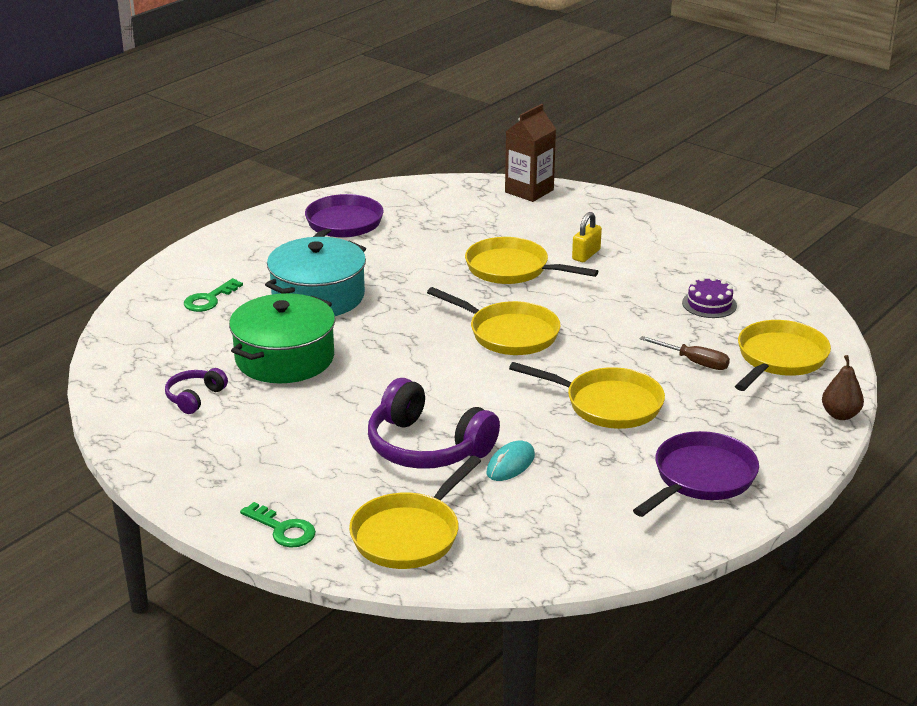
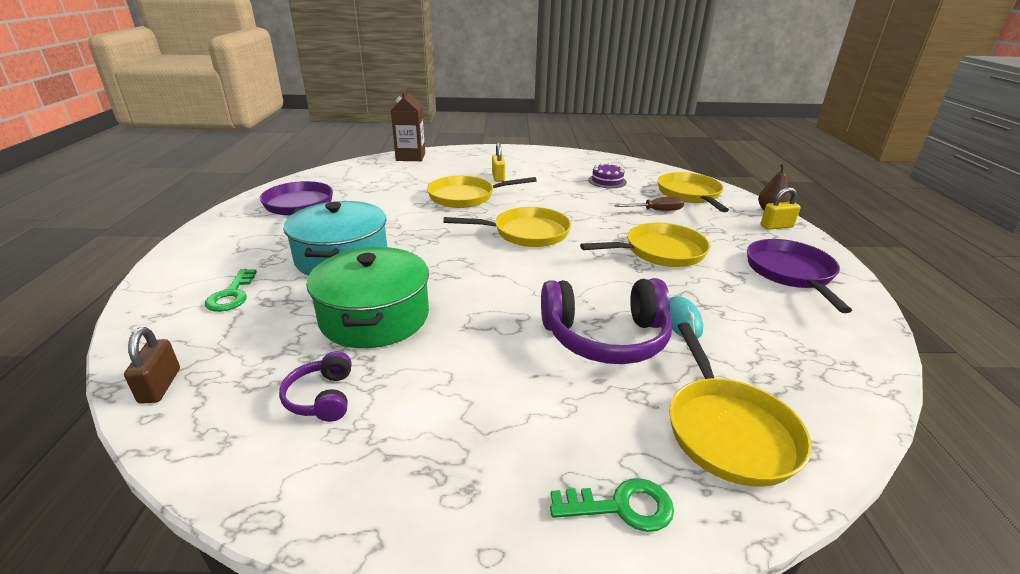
camera: 40 degrees left, 0 degrees up
(117, 349) = (160, 386): none -> brown padlock
(801, 433) = (776, 226): none -> yellow padlock

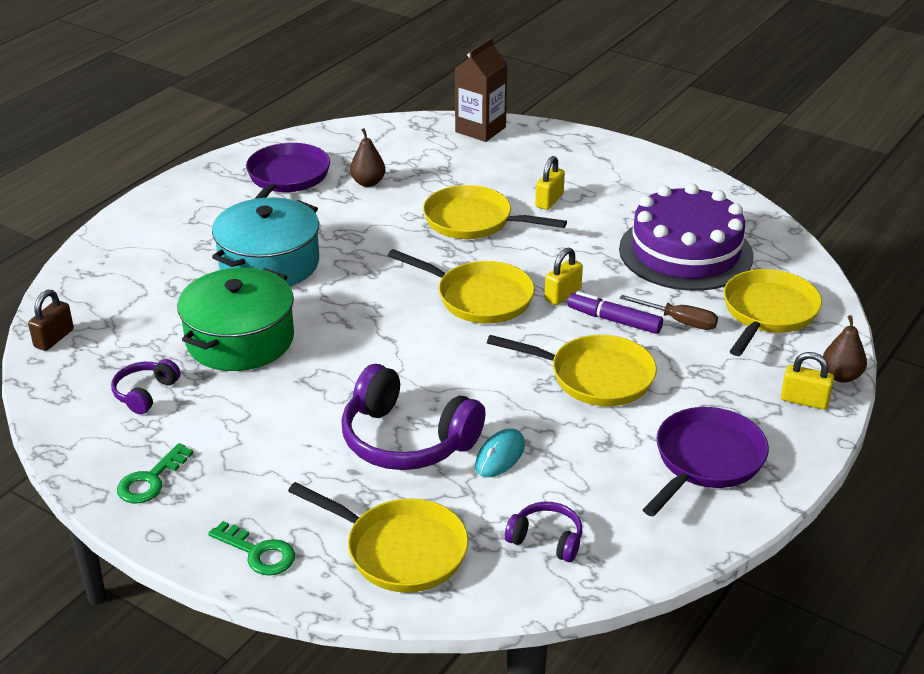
camera: 35 degrees right, 5 degrees up
(232, 295) = (150, 273): green key -> green key (150, 480)
(366, 195) = (368, 182): none -> brown pear
(574, 217) = (562, 295): none -> yellow padlock
(607, 181) = (685, 252): purple cake -> purple cake, size x2.33
(622, 220) = (614, 320): none -> purple marker
(728, 429) = (399, 550): yellow pan -> yellow pan turned 90 degrees counterclockwise
(800, 364) = (546, 539): none -> purple headphones

